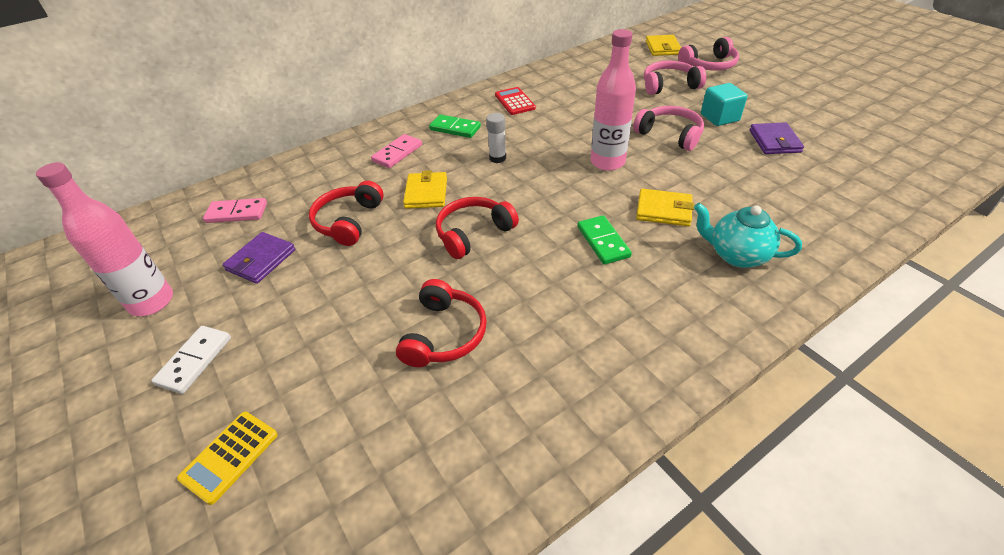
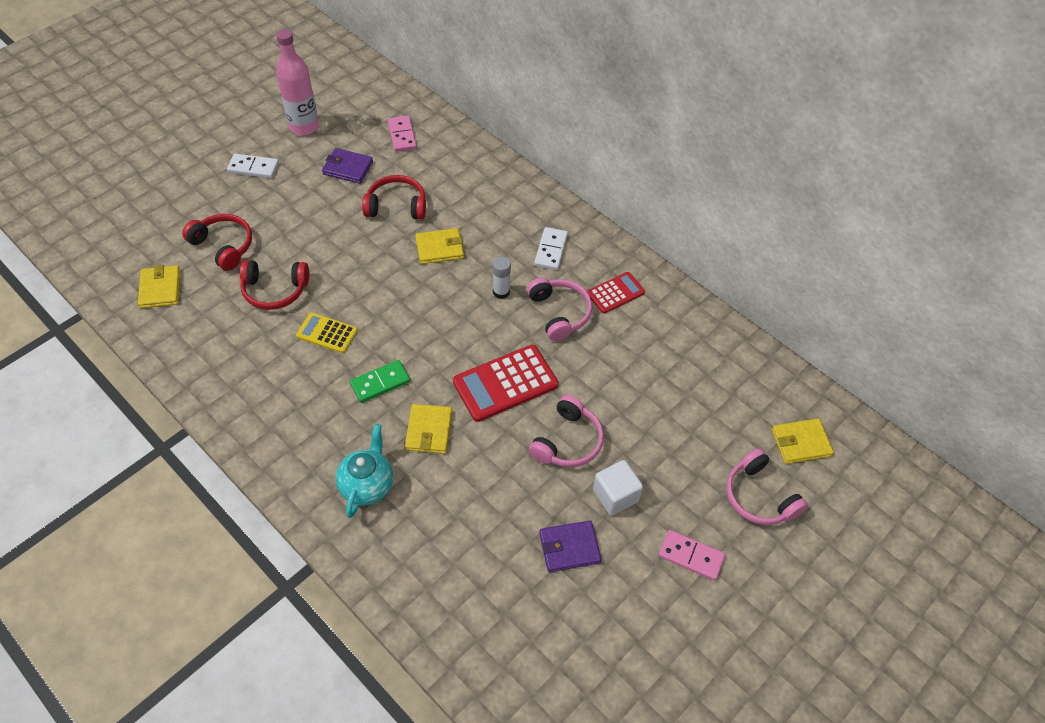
camera: 75 degrees right, 10 degrees up
(229, 456) = (185, 209): yellow calculator -> yellow calculator (327, 333)
(396, 488) = (160, 289): none -> yellow wallet
(397, 153) = (499, 215): pink domino -> pink domino (691, 556)
(455, 128) = (551, 250): green domino -> white domino
(473, 233) = (386, 290): red headphones -> red headphones (223, 246)
(607, 162) = (505, 383): pink bottle -> red calculator
(669, 85) = (687, 446): pink headphones -> pink headphones (559, 313)
(719, 117) = (615, 495): turquoise cube -> white cube

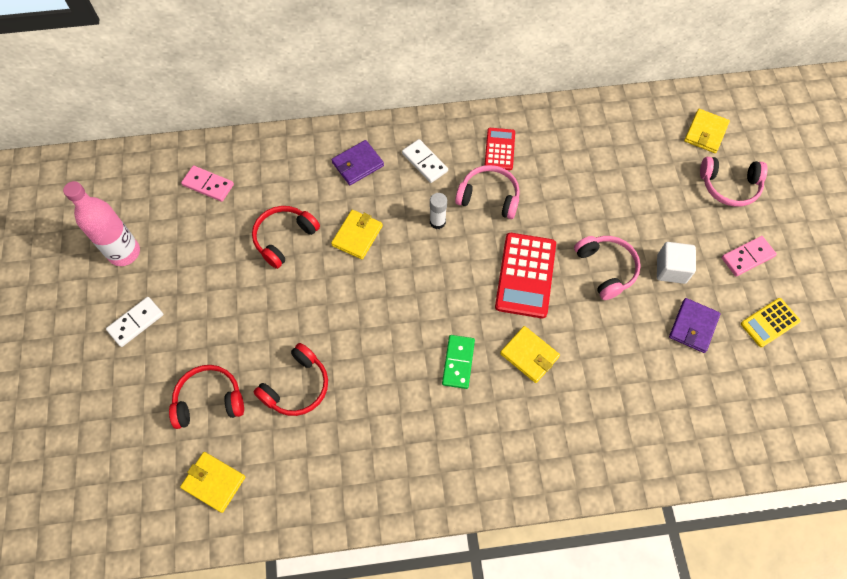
camera: 50 degrees left, 10 degrees up
(327, 333) = (377, 372): yellow calculator -> yellow calculator (769, 322)
(348, 168) = (207, 248): purple wallet -> purple wallet (358, 164)
(367, 485) = (548, 430): turquoise teapot -> none

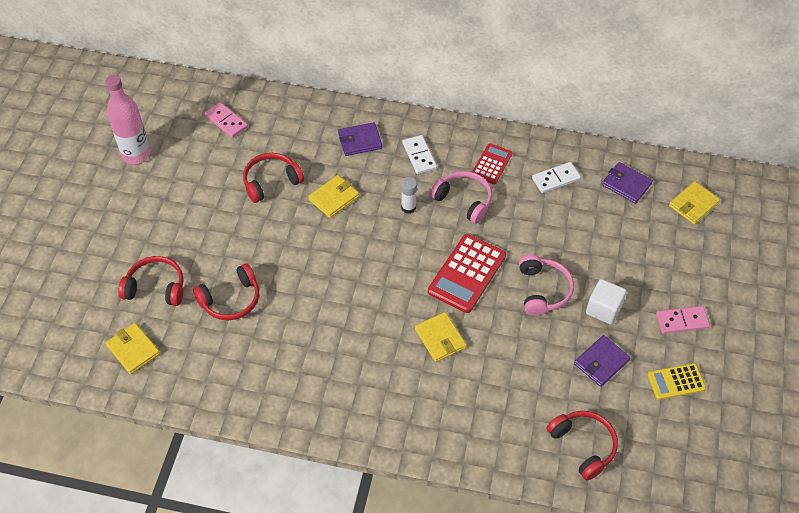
camera: 20 degrees right, 10 degrees down
(136, 322) = (123, 210): white domino -> white domino (556, 179)
(458, 362) = (375, 324): green domino -> none
(636, 131) = (626, 184): none -> purple wallet
(715, 422) = (583, 446): none -> red headphones
(729, 186) = (694, 256): pink headphones -> none

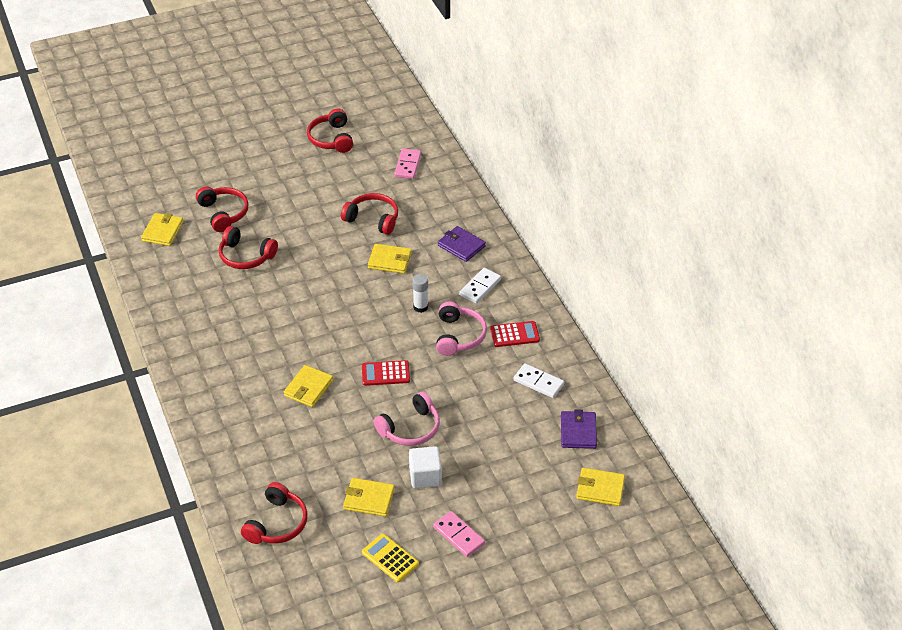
camera: 55 degrees right, 10 degrees down
(136, 154) = (331, 139): pink bottle -> red headphones
(466, 273) = (385, 373): red calculator -> red calculator, size x0.59
(601, 362) = (369, 499): purple wallet -> yellow wallet

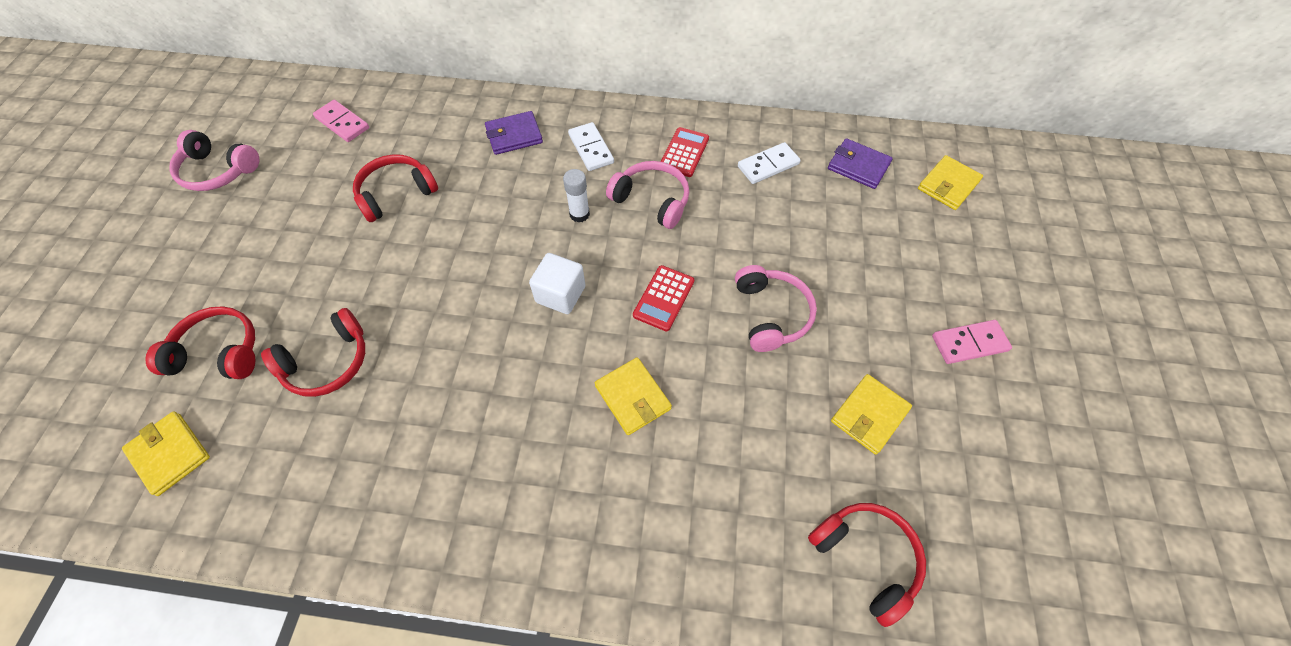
camera: 60 degrees left, 15 degrees up
(331, 139) = (218, 171): red headphones -> pink headphones
(389, 260) = (479, 209): yellow wallet -> none
(390, 558) = (982, 437): yellow calculator -> none
(425, 476) = (858, 334): white cube -> white cube (560, 294)

